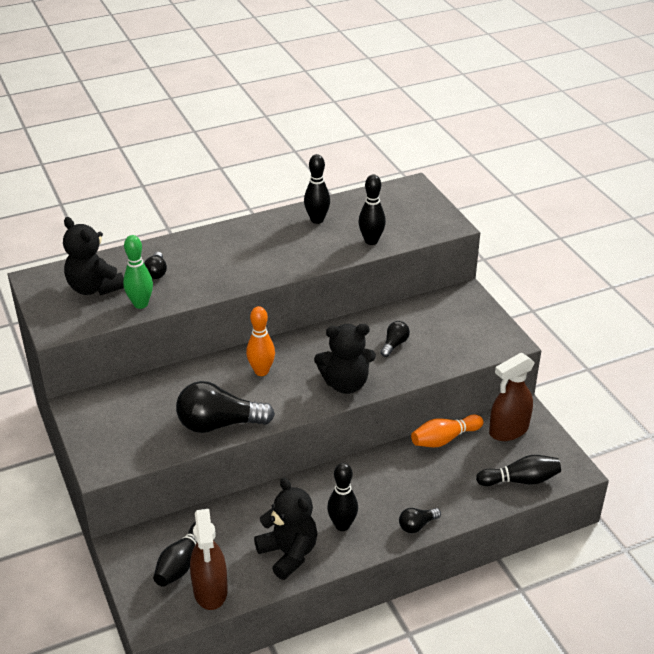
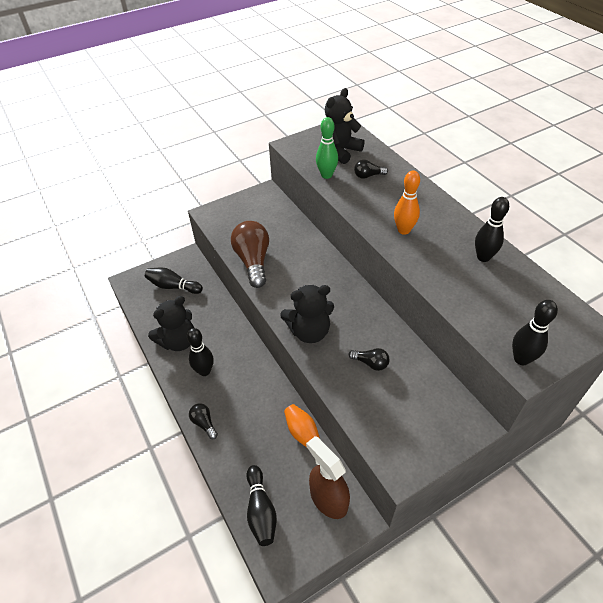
camera: 85 degrees right, 10 degrees up
(210, 591) = (149, 304): brown spray bottle -> none
(219, 424) = (253, 261): black light bulb -> brown light bulb
(261, 371) = (315, 276): orange bowling pin -> orange bowling pin (404, 230)
(345, 384) = (309, 331): black teddy bear -> black teddy bear turned 90 degrees counterclockwise
(371, 241) = (464, 300): black bowling pin -> black bowling pin (521, 359)

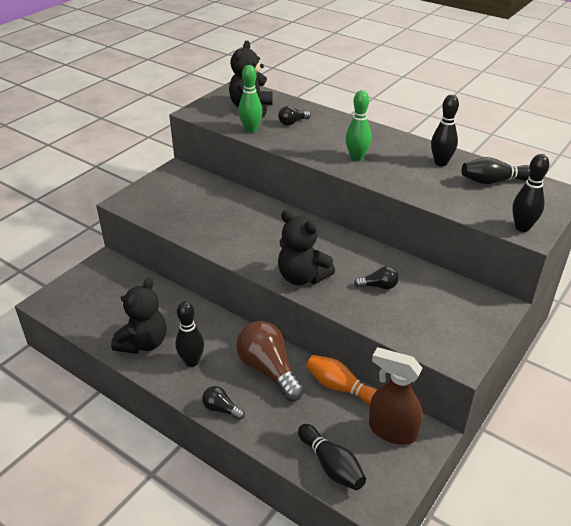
camera: 25 degrees left, 10 degrees down
(173, 286) = (104, 293): black bowling pin -> black bowling pin (494, 181)
(253, 261) = (203, 233): brown light bulb -> brown light bulb (268, 370)
(309, 331) = (302, 277): black teddy bear -> black teddy bear turned 75 degrees clockwise
(404, 230) = (356, 158): orange bowling pin -> green bowling pin

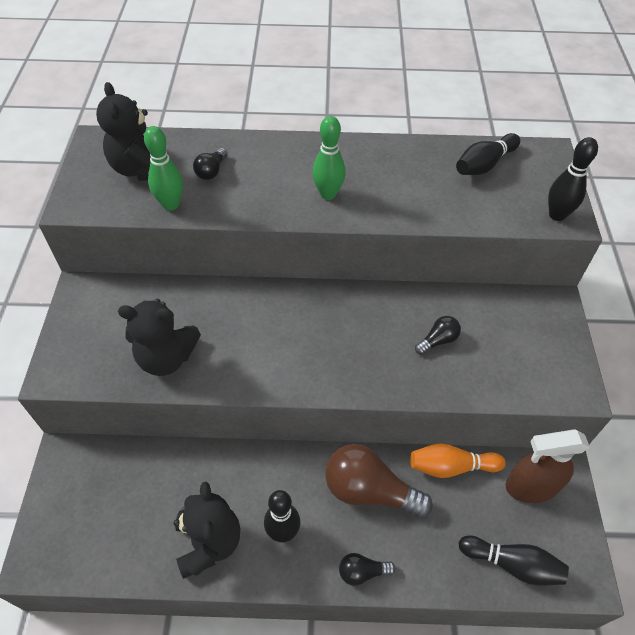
camera: 35 degrees left, 15 degrees up
(302, 277) = (356, 372): black teddy bear -> black teddy bear (166, 358)
(440, 163) = (416, 162): black bowling pin -> none

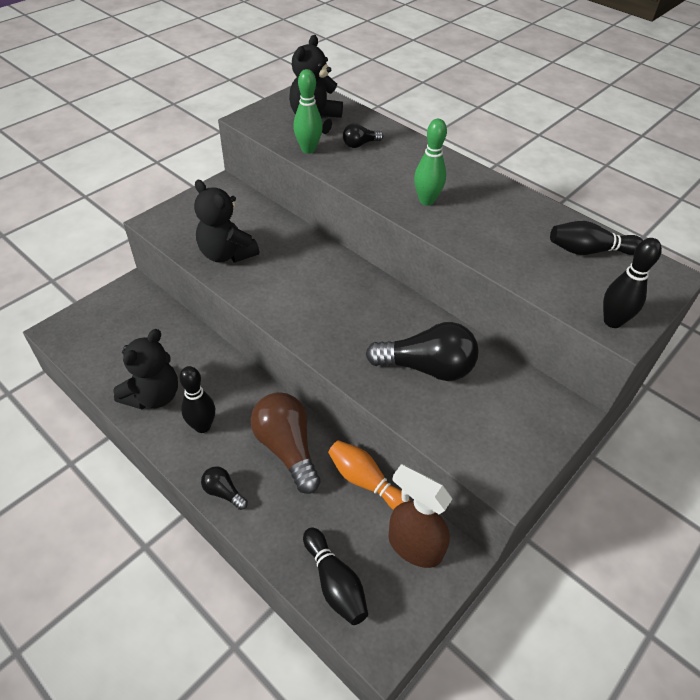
camera: 40 degrees right, 5 degrees down
(438, 340) = (426, 367): black light bulb -> black light bulb, size x2.06

